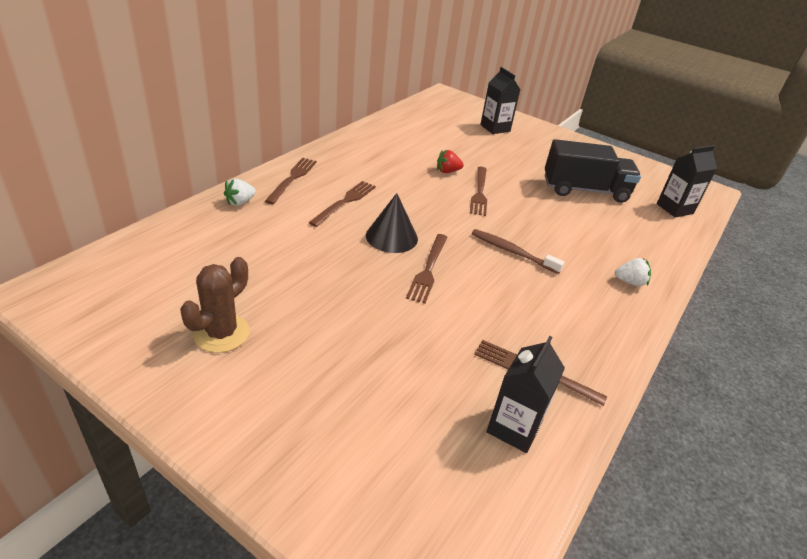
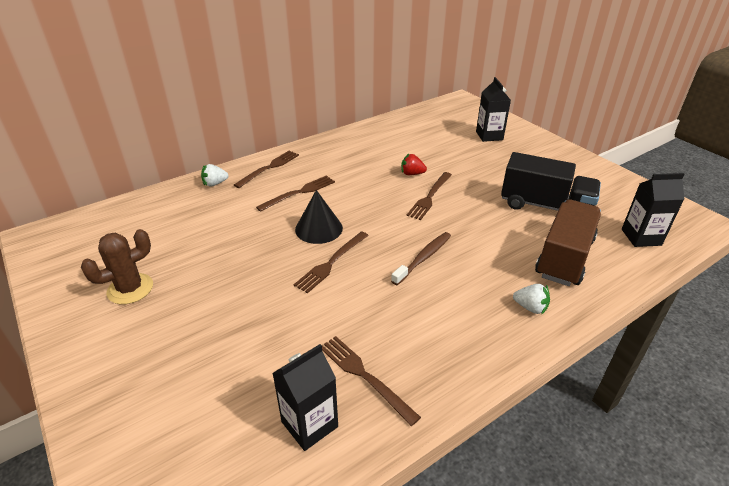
camera: 25 degrees right, 0 degrees up
(512, 252) = (423, 258): brown toothbrush -> brown toothbrush turned 75 degrees clockwise
(628, 234) = (564, 257): none -> brown truck

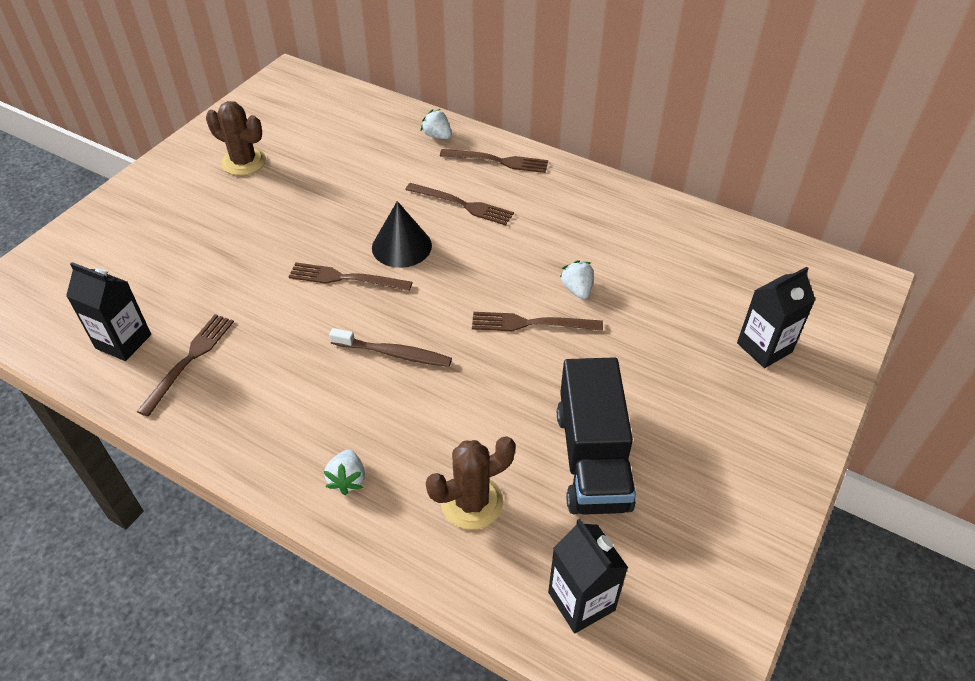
camera: 65 degrees right, 10 degrees up
(412, 174) = (577, 289): red strawberry -> white strawberry
(564, 257) = (472, 502): brown truck -> brown cactus

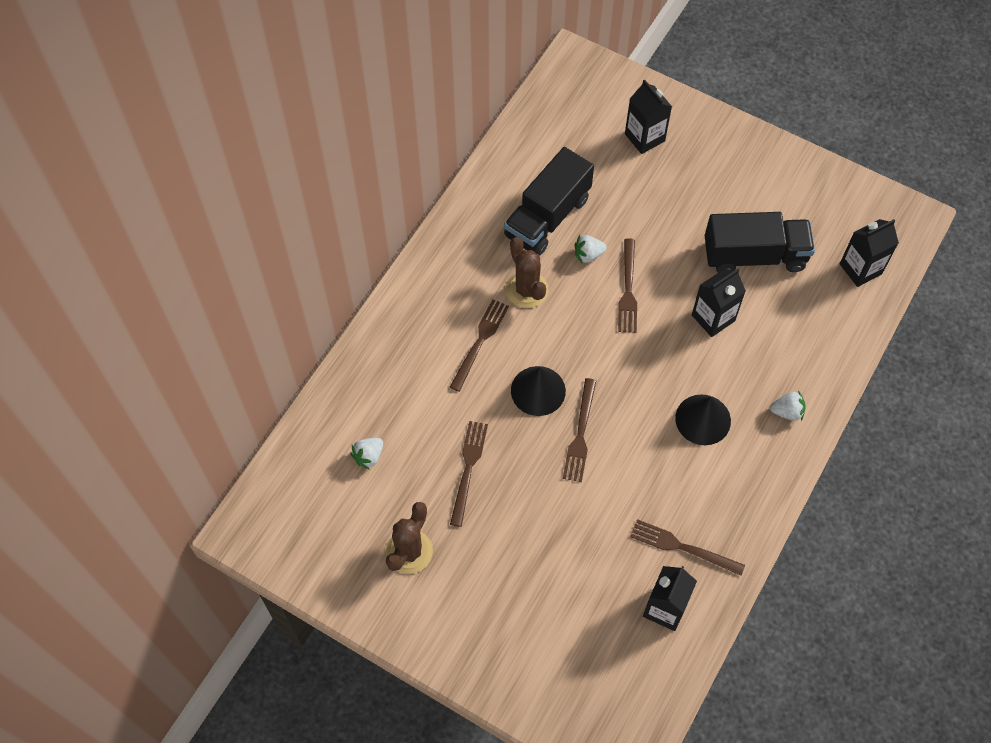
camera: 90 degrees left, 15 degrees up
(348, 387) = (703, 419): none -> black cone
(394, 353) = (665, 388): brown toothbrush -> none
(437, 136) = (371, 367): white strawberry -> white strawberry (369, 456)
(472, 502) = (797, 331): brown cactus -> brown cactus (527, 290)
(492, 406) = (713, 318): none -> black carton
(498, 161) = (414, 311): brown fork -> brown fork (468, 469)
(625, 256) = (547, 217): none -> black truck

